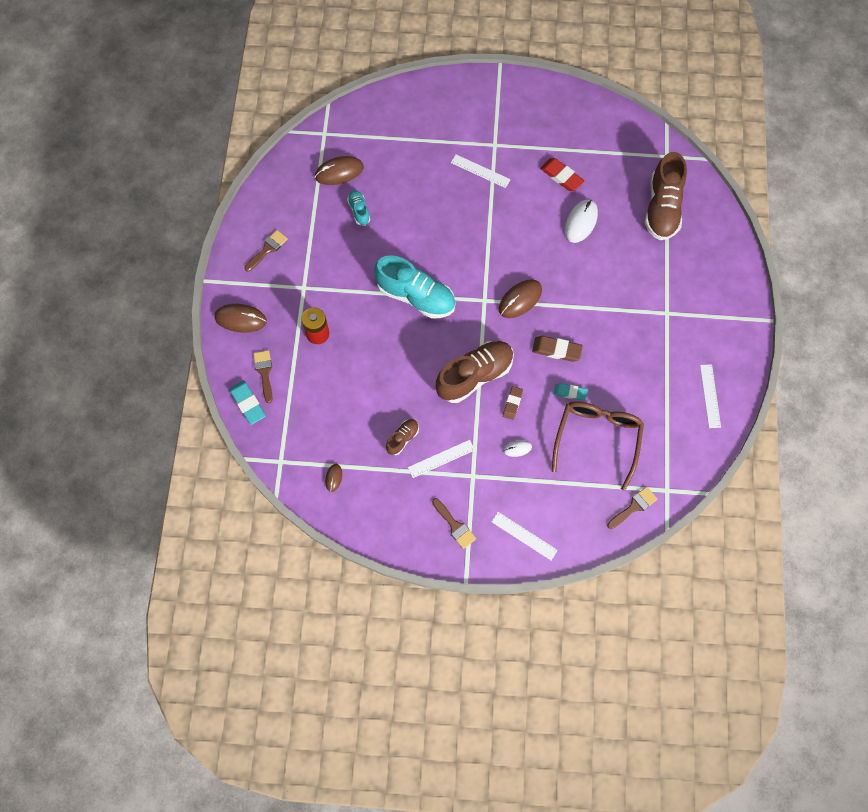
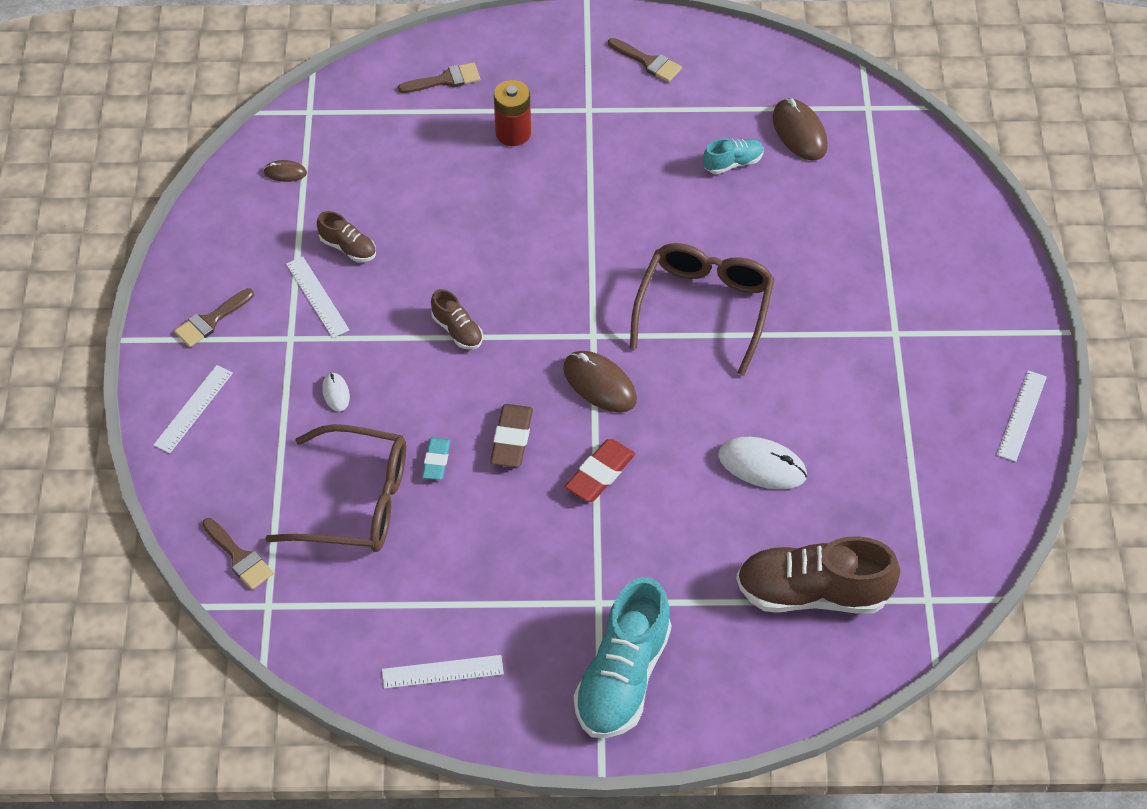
camera: 85 degrees right, 15 degrees down
(240, 319) = (528, 45): brown mouse -> none
(248, 403) = (396, 67): turquoise eraser -> none
(416, 296) = (589, 246): turquoise shoe -> turquoise shoe (622, 677)
(469, 238) = (704, 308): none -> brown glasses
(474, 376) = (457, 330): brown shoe -> brown shoe, size x0.48
(480, 171) = (838, 316): white ruler -> white ruler (1021, 415)
(512, 403) = (412, 383): brown eraser -> none
(561, 176) = (850, 433): red eraser -> red eraser (600, 474)

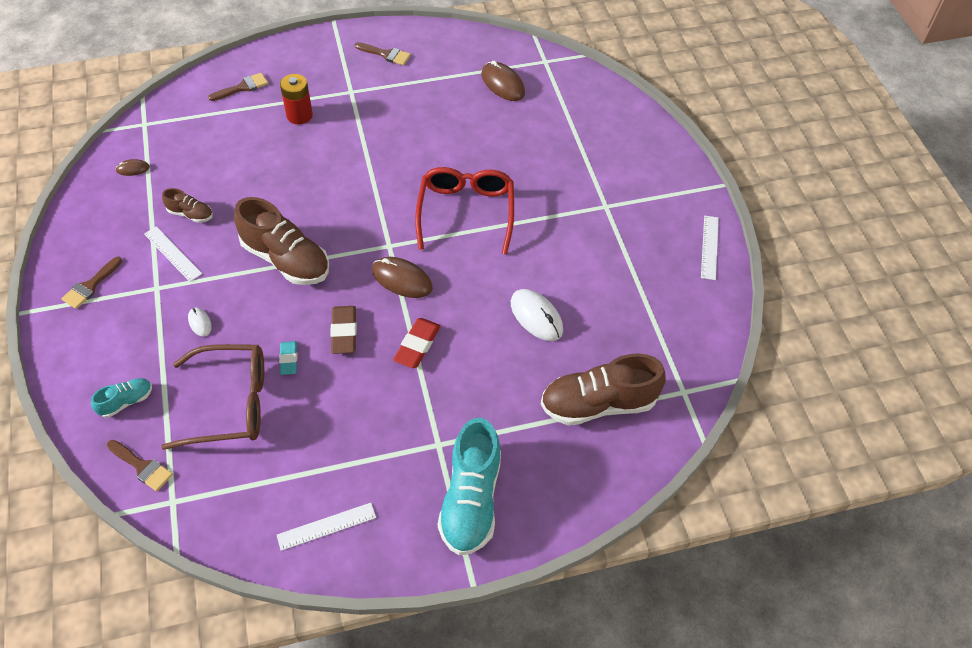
camera: 15 degrees left, 0 degrees up
(193, 409) = (86, 355): white ruler -> none
(457, 330) = (286, 259): brown shoe -> brown shoe, size x2.08
(704, 308) = (466, 212): brown glasses -> red glasses
(733, 163) = (461, 111): turquoise shoe -> turquoise shoe (126, 402)
(762, 465) = (536, 316): white mouse -> white mouse turned 45 degrees clockwise

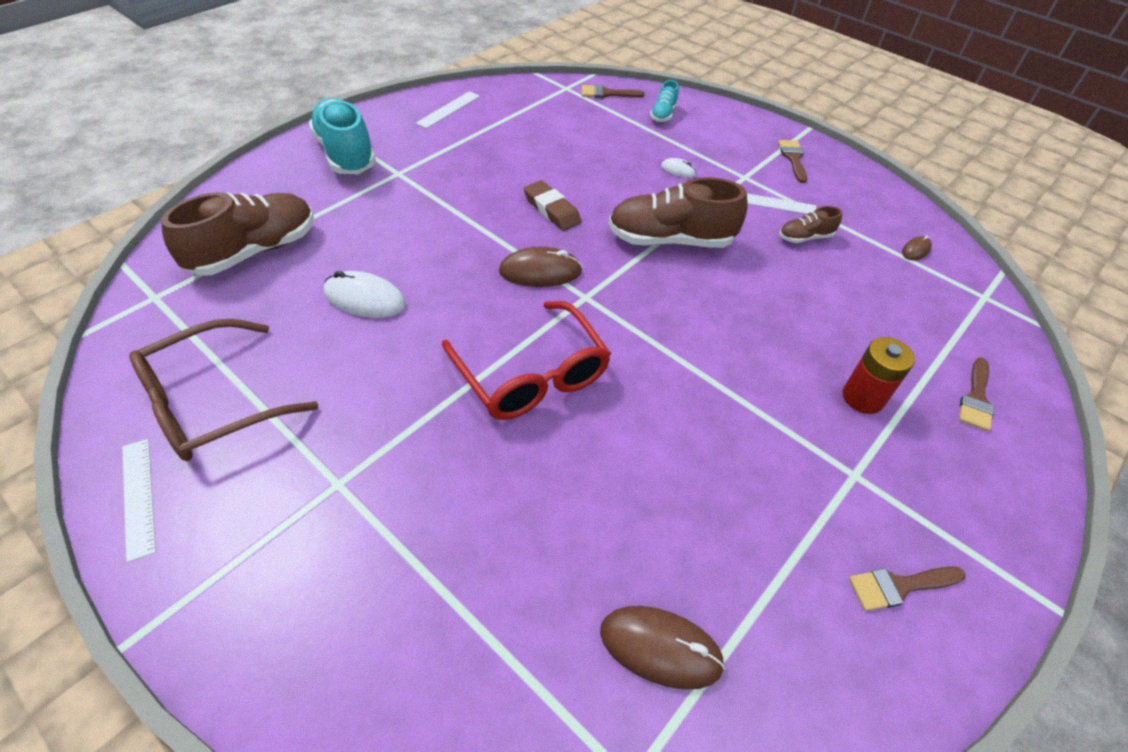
camera: 145 degrees right, 5 degrees down
(231, 403) = (589, 138): brown glasses -> brown glasses (212, 403)
(289, 359) = (577, 176): turquoise eraser -> none
(417, 345) = (474, 226): red eraser -> none

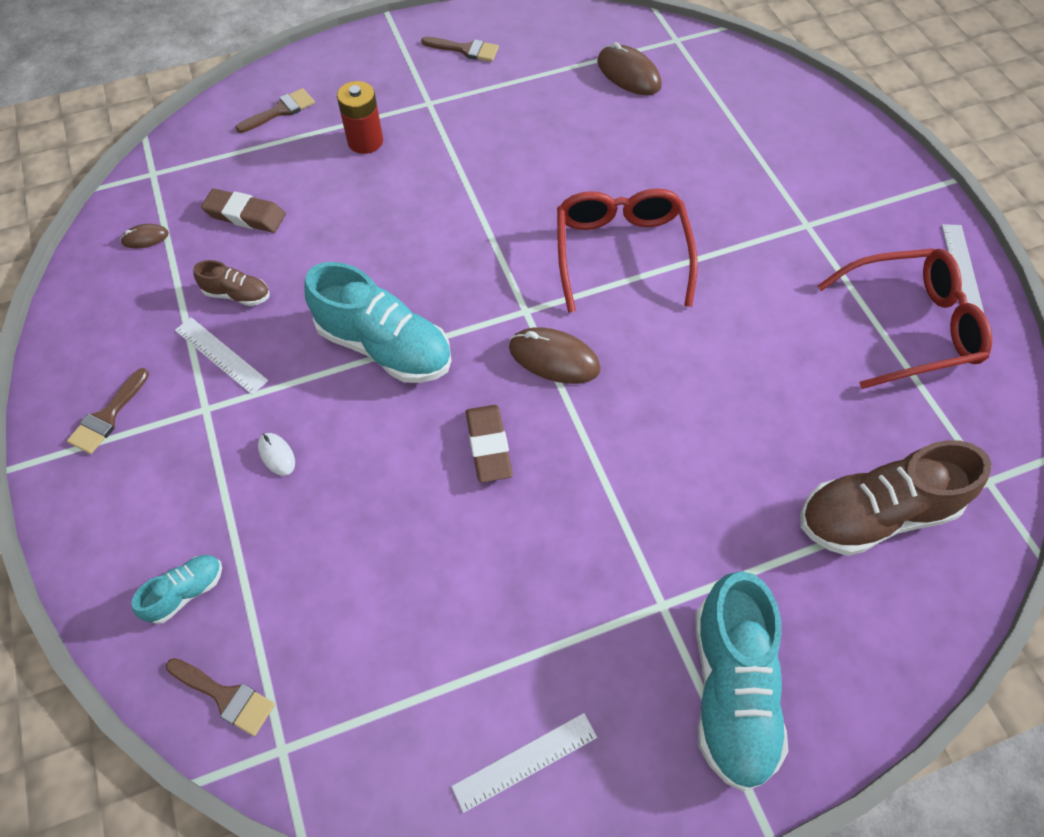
camera: 150 degrees left, 10 degrees up
(212, 403) = (910, 326): brown glasses -> red glasses
(364, 299) = (754, 392): white mouse -> none
(670, 240) = (384, 346): brown shoe -> turquoise shoe
(872, 291) = (245, 215): none -> brown eraser

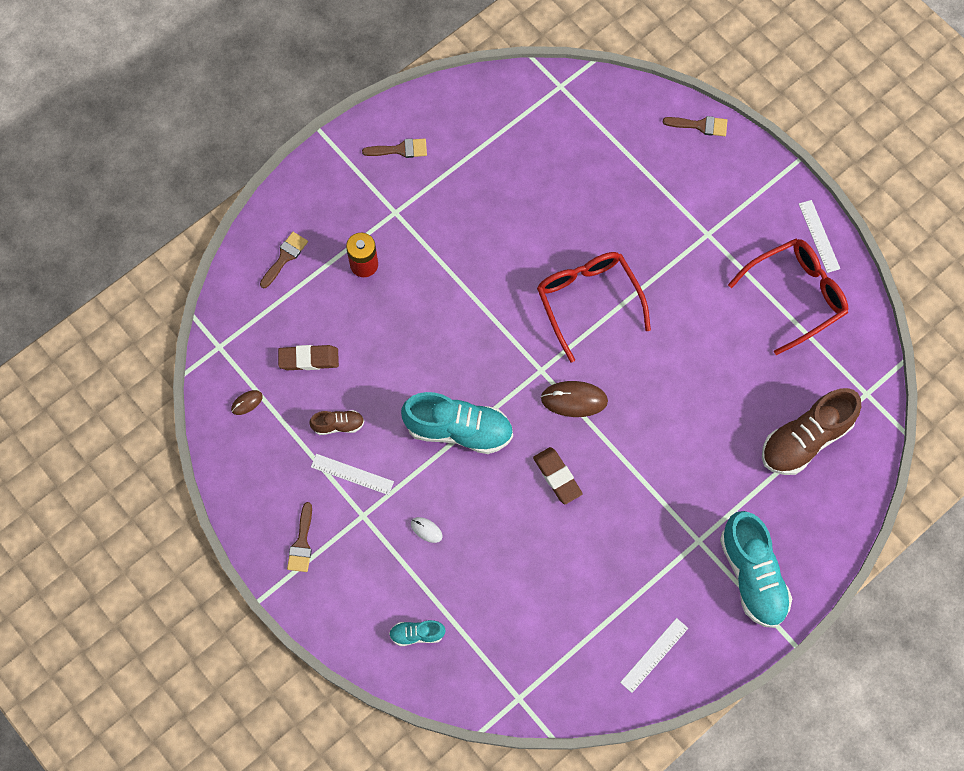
camera: 20 degrees left, 10 degrees up
(186, 592) = (417, 634): turquoise shoe -> turquoise shoe turned 120 degrees counterclockwise
(225, 696) = (472, 682): brown brush -> brown brush (700, 125)
(628, 74) = (536, 134): brown mouse -> none

